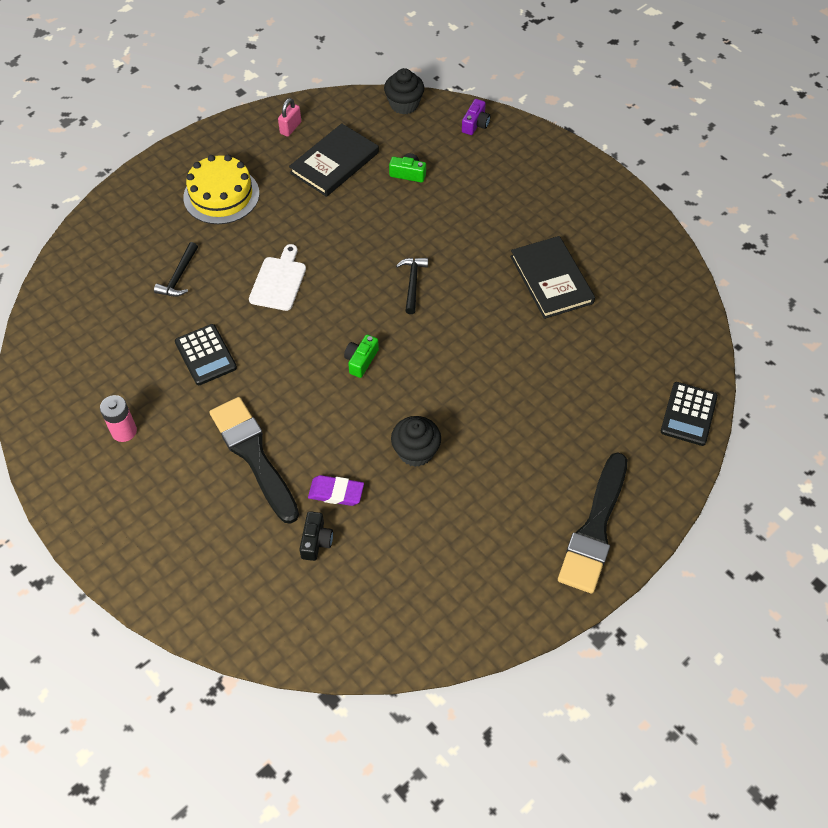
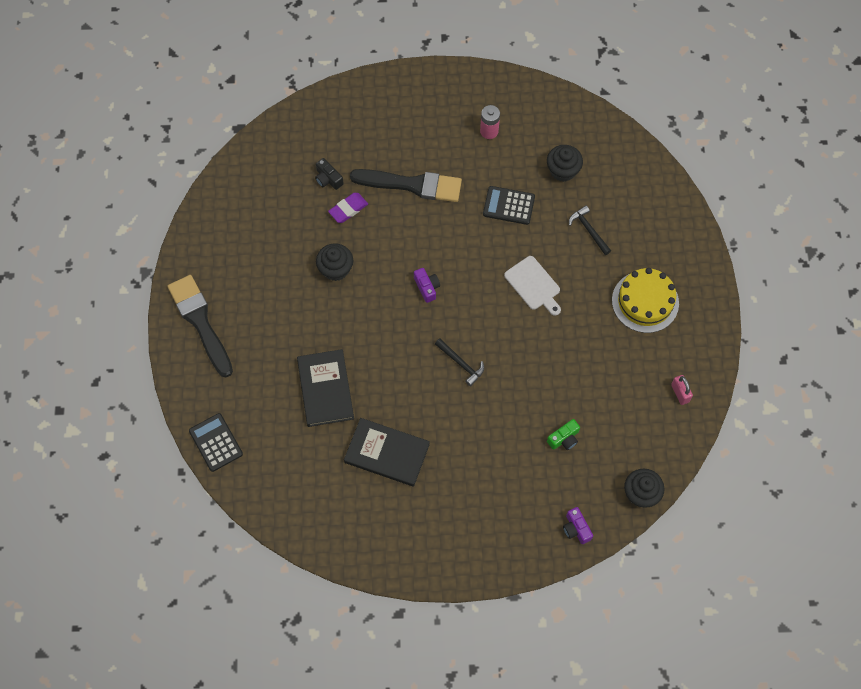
camera: 130 degrees right, 10 degrees up
(123, 337) = (563, 170): none -> black cupcake
(334, 163) = (617, 397): black book -> black book (325, 389)
(361, 360) = (427, 287): green camera -> purple camera

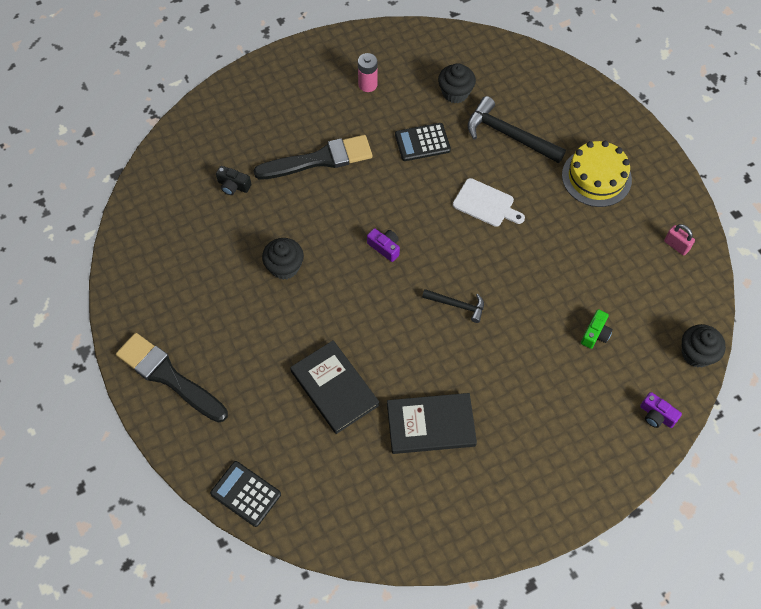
camera: 25 degrees left, 5 degrees down
(348, 209) = (268, 206): purple eraser -> none
(588, 230) = (509, 135): black hammer -> black hammer, size x1.78

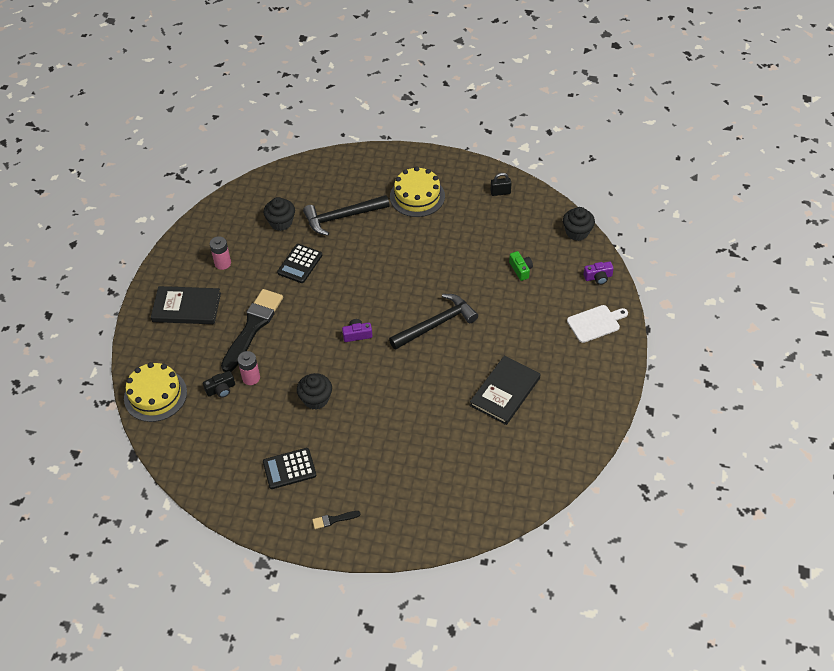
camera: 50 degrees left, 10 degrees down
(168, 376) = (333, 520): black brush -> black brush, size x0.41
(187, 143) = (155, 395): none -> yellow cake
(246, 494) = (462, 525): black calculator -> black calculator (289, 469)
(264, 199) = (251, 378): none -> pink battery
(334, 388) = (432, 427): black book -> black book (186, 307)
(457, 305) = (436, 324): black hammer -> black hammer, size x1.78
(486, 204) = (379, 262): white cutting board -> white cutting board (595, 323)
(676, 245) = (500, 192): pink padlock -> black padlock

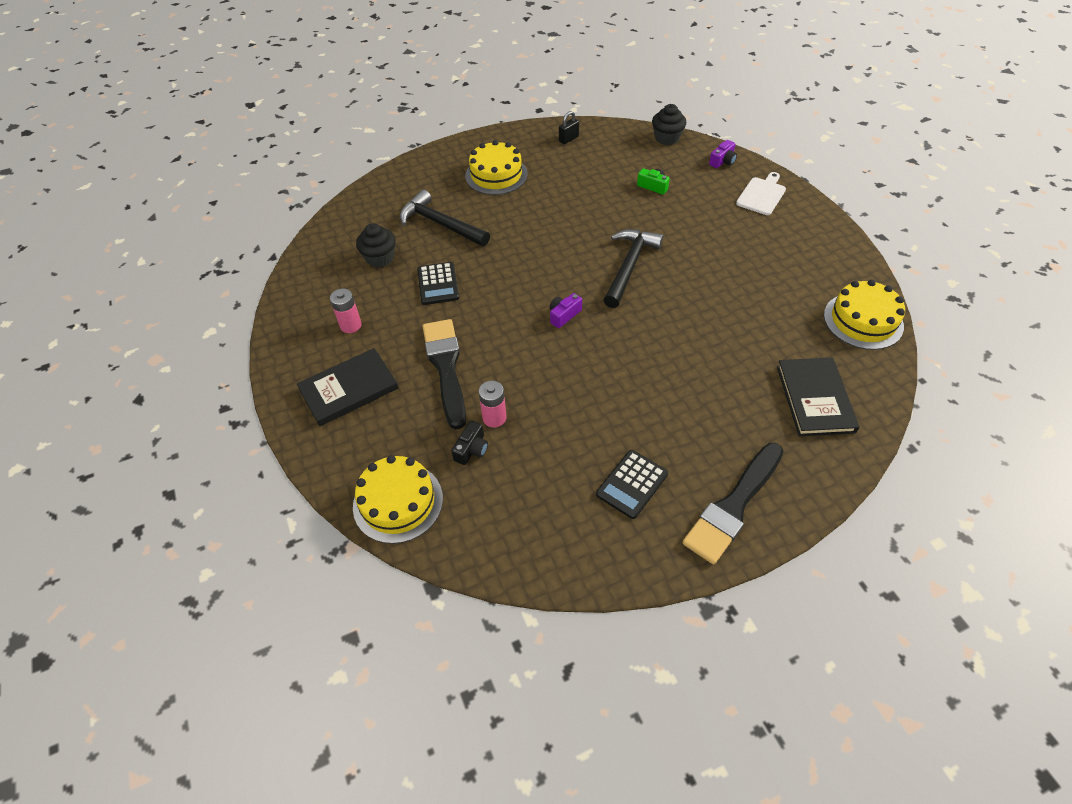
camera: 35 degrees left, 0 degrees up
(316, 399) = (586, 398): black cupcake -> none
(333, 520) = (733, 506): black brush -> black brush, size x2.42
(342, 217) = (440, 224): black hammer -> black hammer turned 90 degrees clockwise
(505, 392) = (754, 288): black book -> black book (815, 399)
(554, 461) = (863, 320): none -> yellow cake

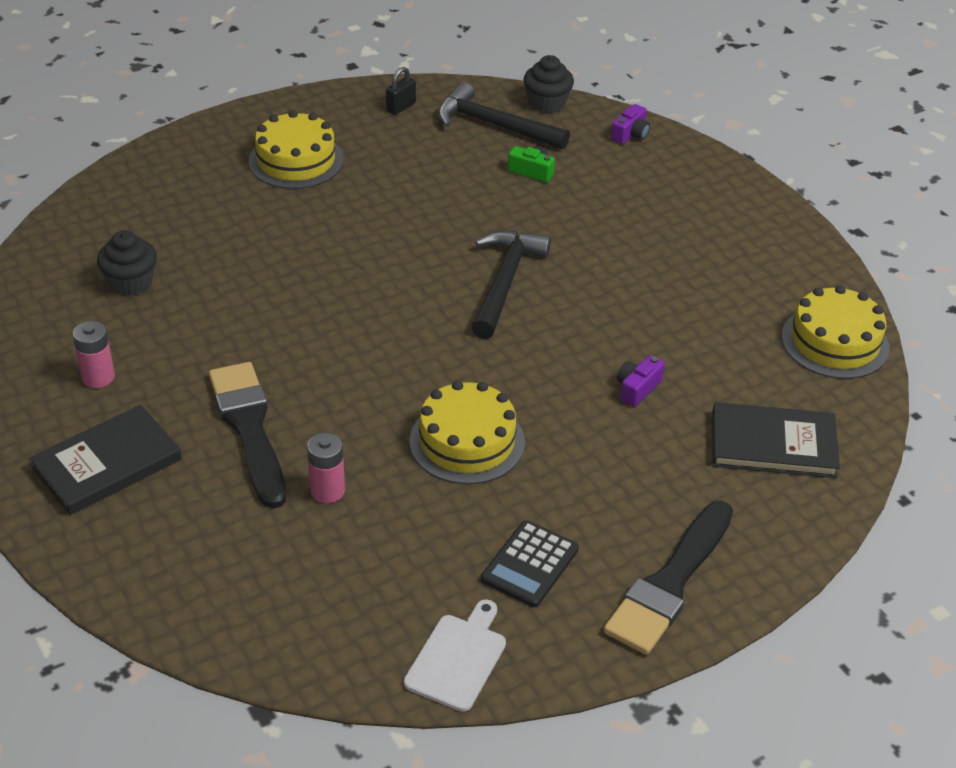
camera: 10 degrees left, 10 degrees down
(398, 502) = (199, 606): yellow cake -> yellow cake (467, 441)
(438, 284) = (224, 316): black calculator -> none
(440, 224) = (218, 232): black hammer -> black hammer (494, 125)
(471, 449) = (299, 533): black camera -> none
(564, 315) = (415, 351): purple camera -> purple camera (637, 388)
(761, 195) = (688, 179): white cutting board -> white cutting board (458, 658)
(815, 399) = (773, 444): black book -> black book turned 75 degrees counterclockwise

